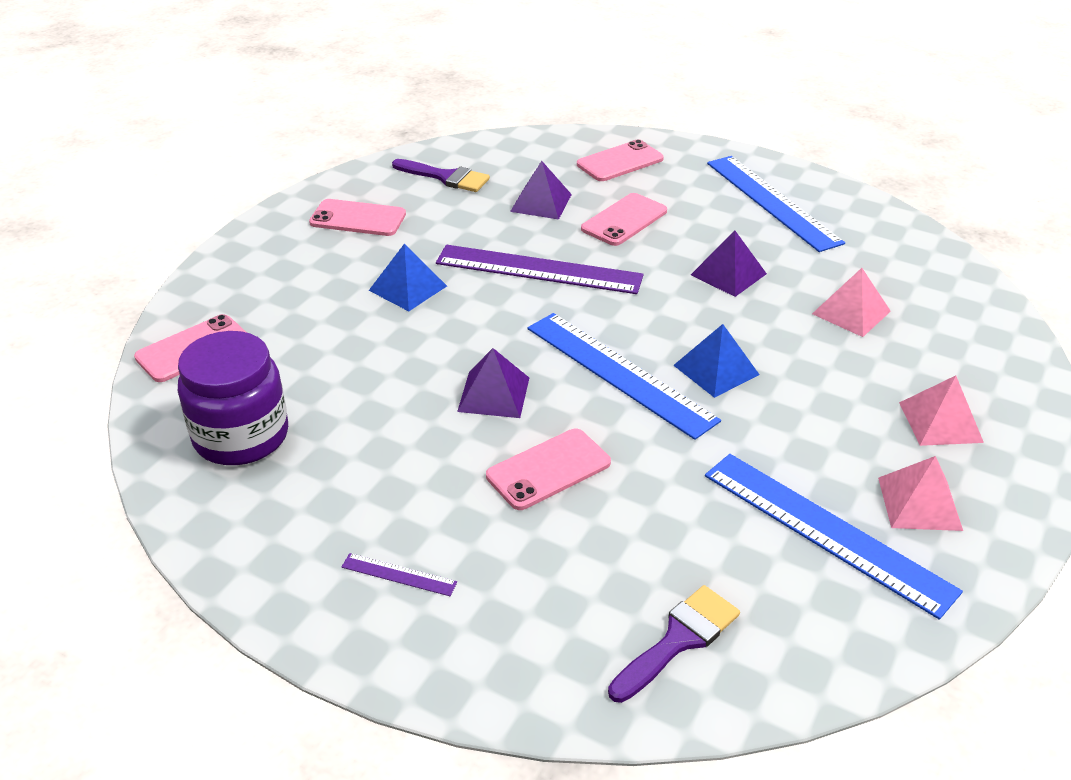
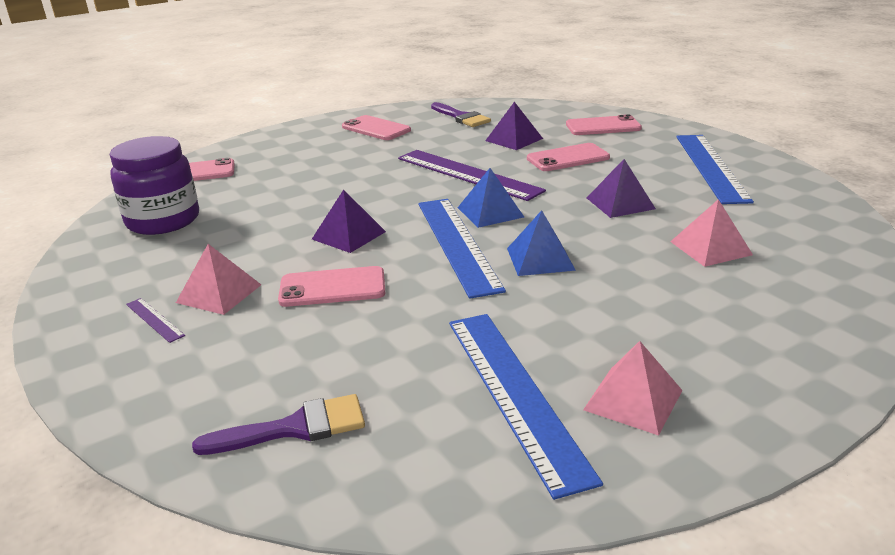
camera: 30 degrees right, 10 degrees down
(408, 288) = (363, 168): blue pyramid -> blue pyramid (490, 212)
(940, 422) = (722, 344): pink pyramid -> pink pyramid (219, 293)

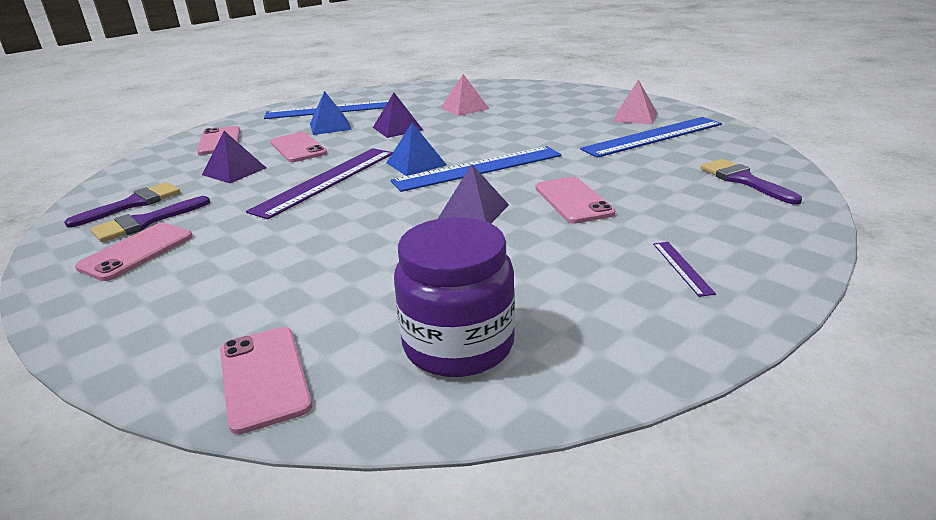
camera: 100 degrees left, 0 degrees up
(154, 319) = (682, 267): purple ruler -> purple ruler turned 45 degrees counterclockwise
(219, 293) = (614, 248): pink pyramid -> none
(423, 124) = (145, 222): none -> purple brush
(540, 259) = (494, 143): blue pyramid -> blue pyramid (330, 126)

